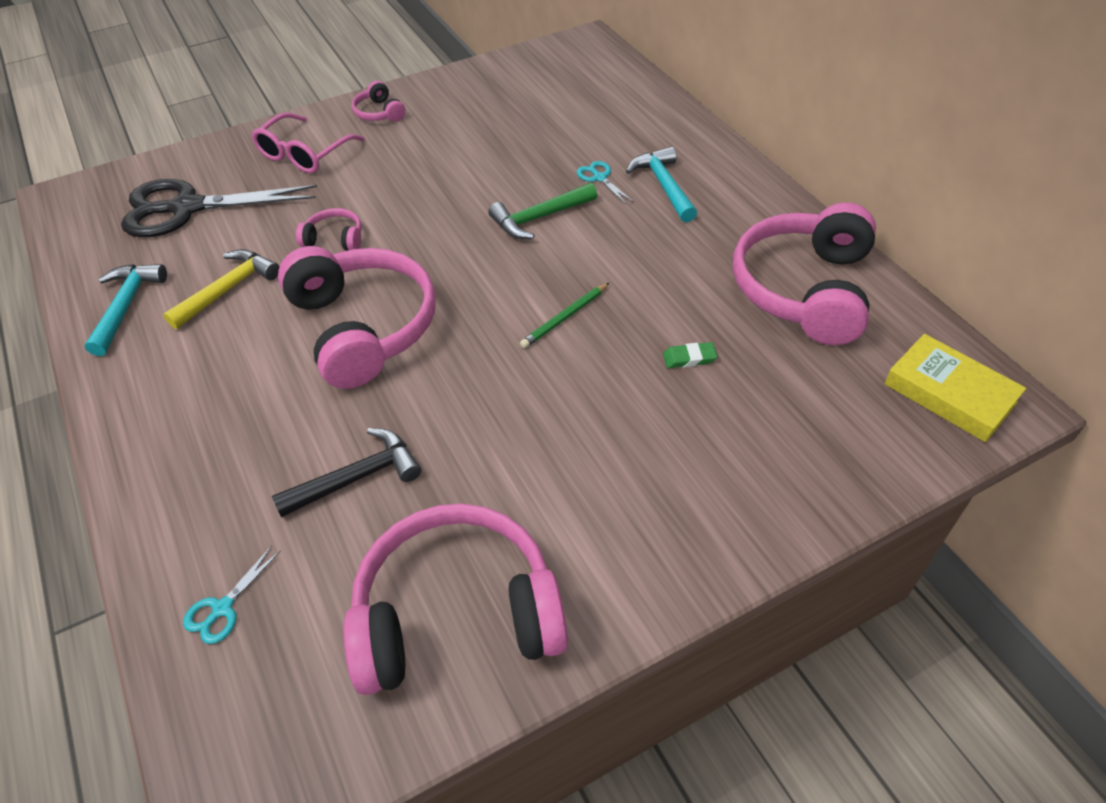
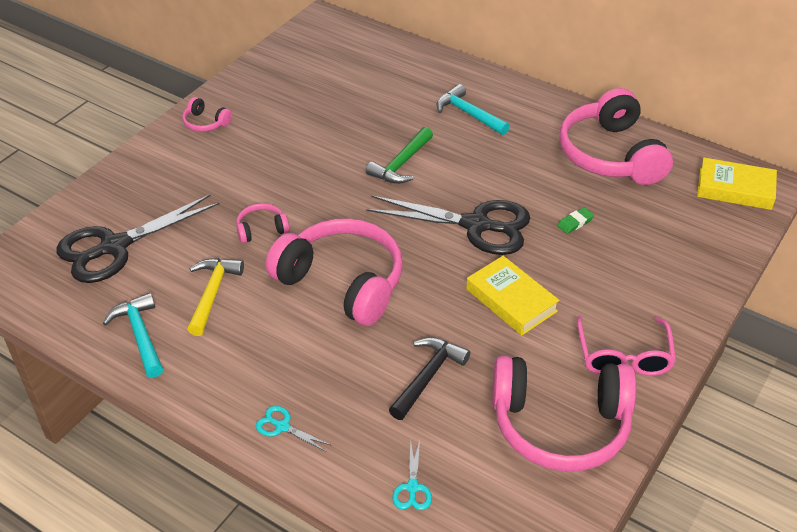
camera: 30 degrees left, 5 degrees down
(305, 153) = (173, 173): pink glasses -> pink glasses (623, 355)
(456, 614) = (560, 424): pink headphones -> pink headphones turned 135 degrees counterclockwise
(530, 424) = (511, 300): none -> yellow book
(565, 317) = (476, 225): green pencil -> black scissors
(599, 178) = (420, 122): turquoise scissors -> turquoise scissors (282, 426)

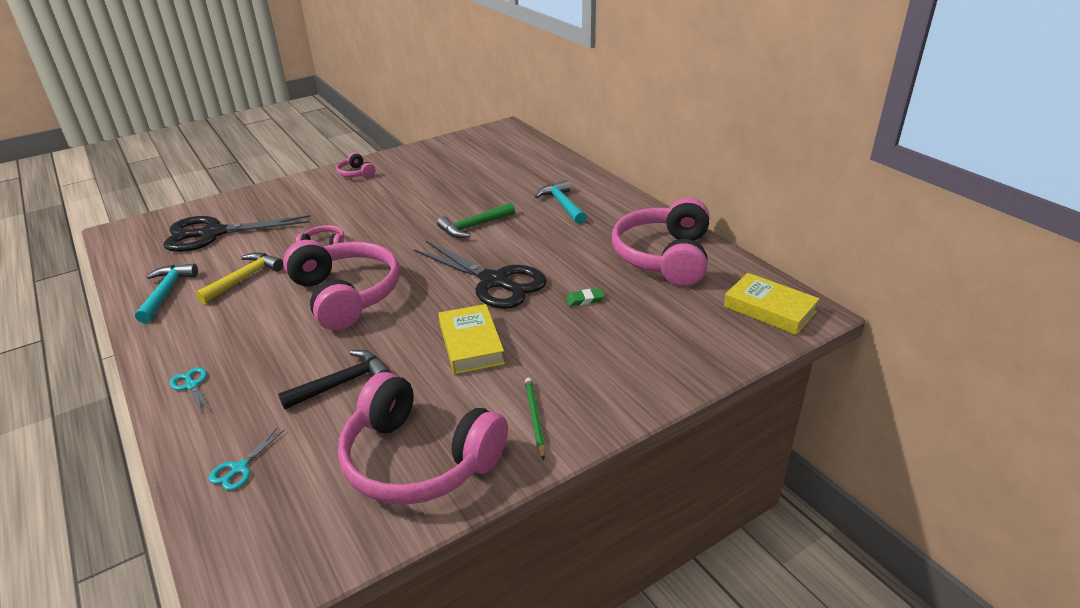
camera: 25 degrees right, 10 degrees down
(623, 355) = (534, 418): pink glasses -> green pencil

